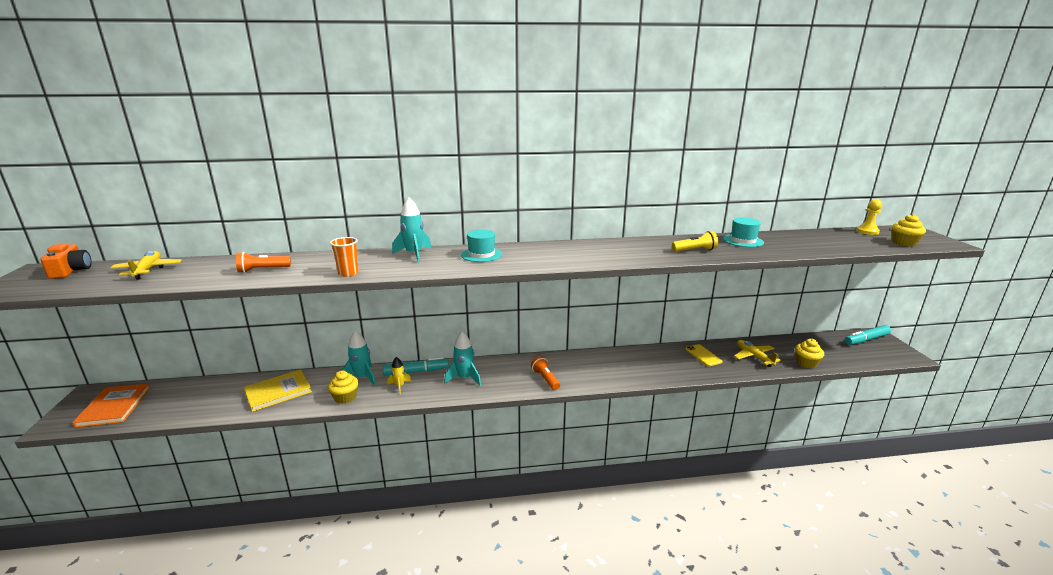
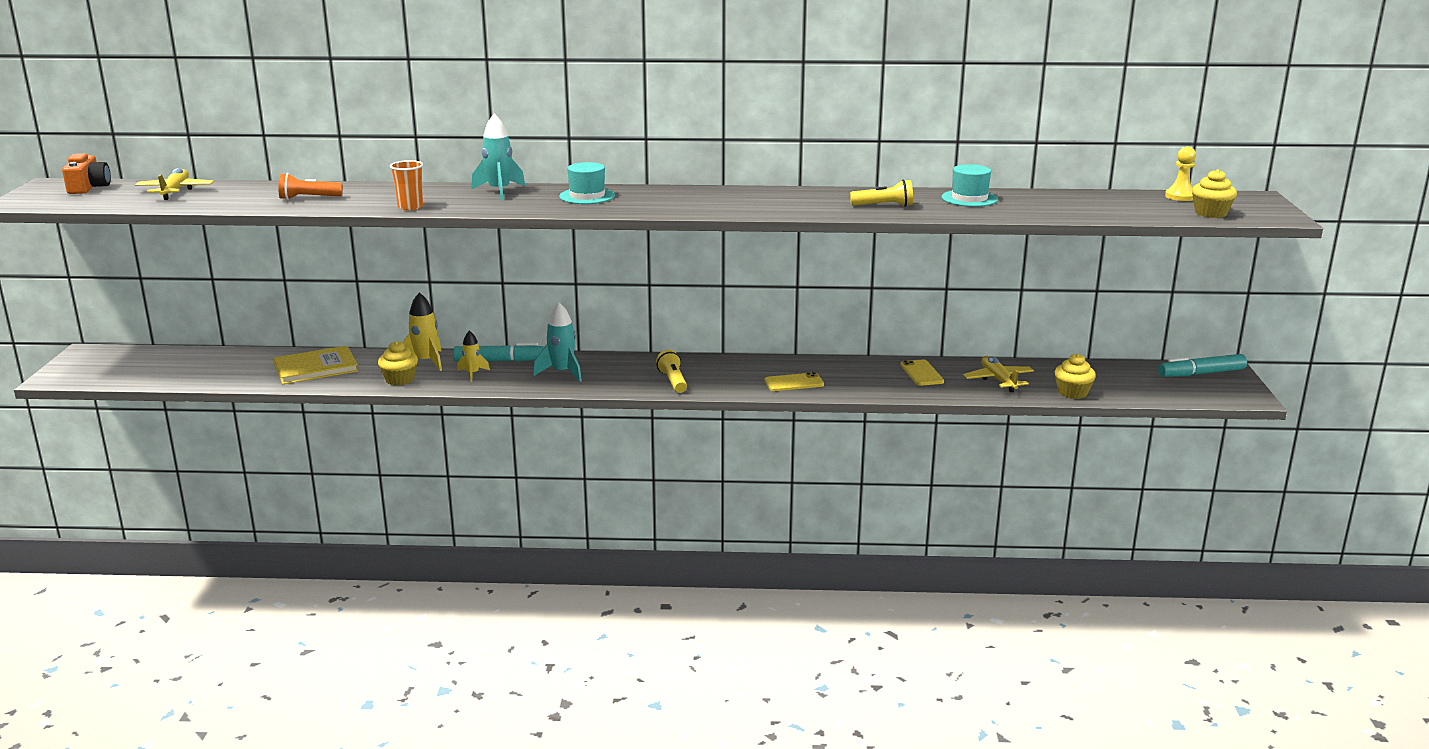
camera: 10 degrees right, 0 degrees up
(114, 406) = (118, 367): orange book -> none
(362, 377) = (426, 362): turquoise rocket -> yellow rocket
(545, 379) = (673, 381): orange flashlight -> yellow flashlight
(627, 372) = (794, 383): none -> yellow phone

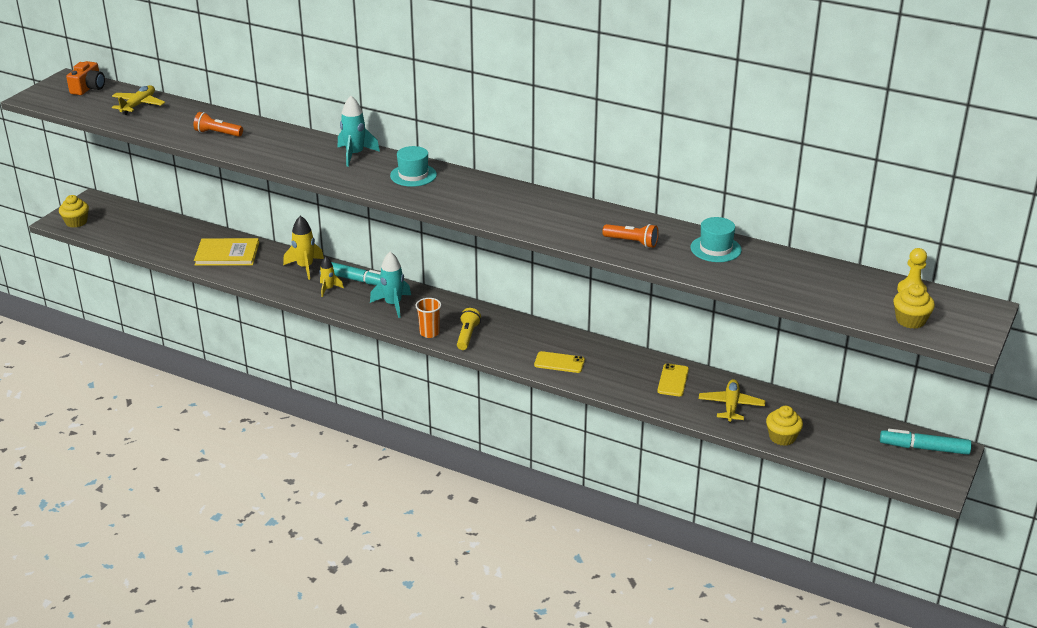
camera: 25 degrees right, 10 degrees up
(400, 379) = (274, 281): yellow cupcake -> yellow cupcake (76, 222)
(410, 207) = (276, 160): orange cup -> orange cup (429, 333)
(884, 206) = (632, 242): yellow flashlight -> orange flashlight

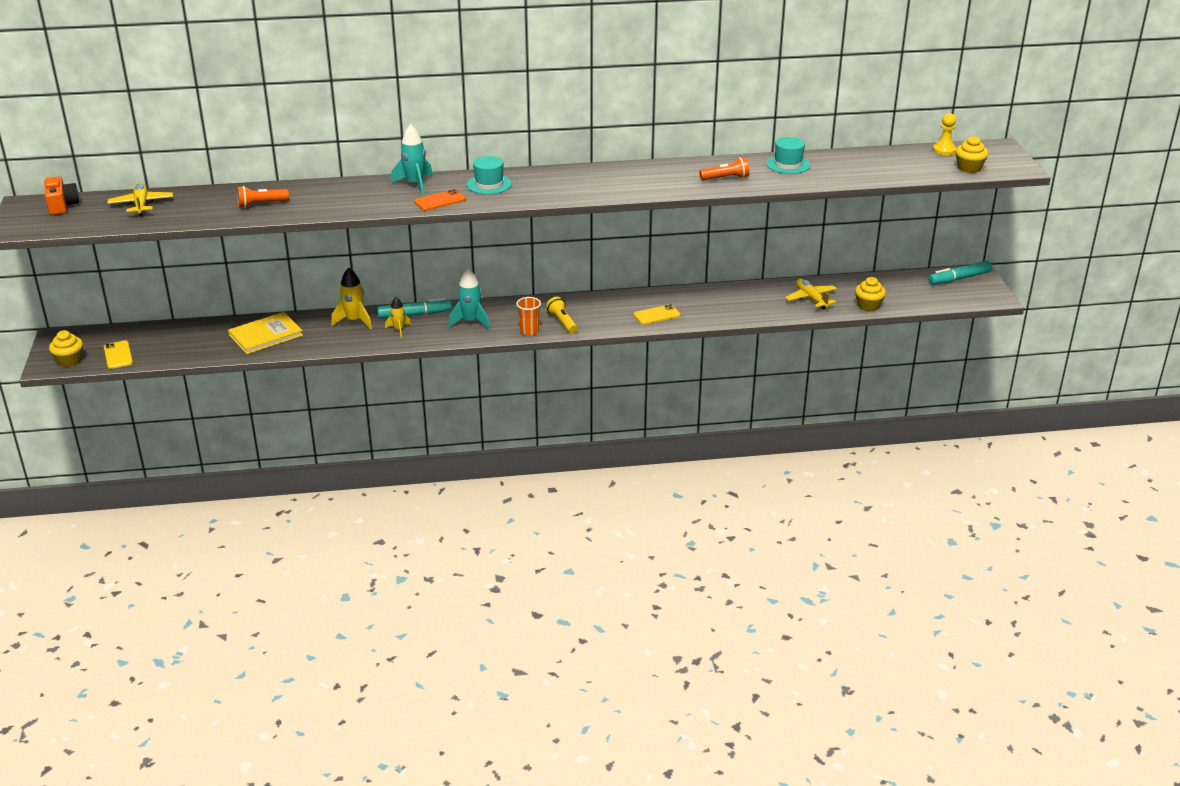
camera: 35 degrees left, 0 degrees up
(352, 177) = (440, 201): none -> orange phone
(673, 380) = (752, 297): yellow phone -> yellow phone (118, 355)

